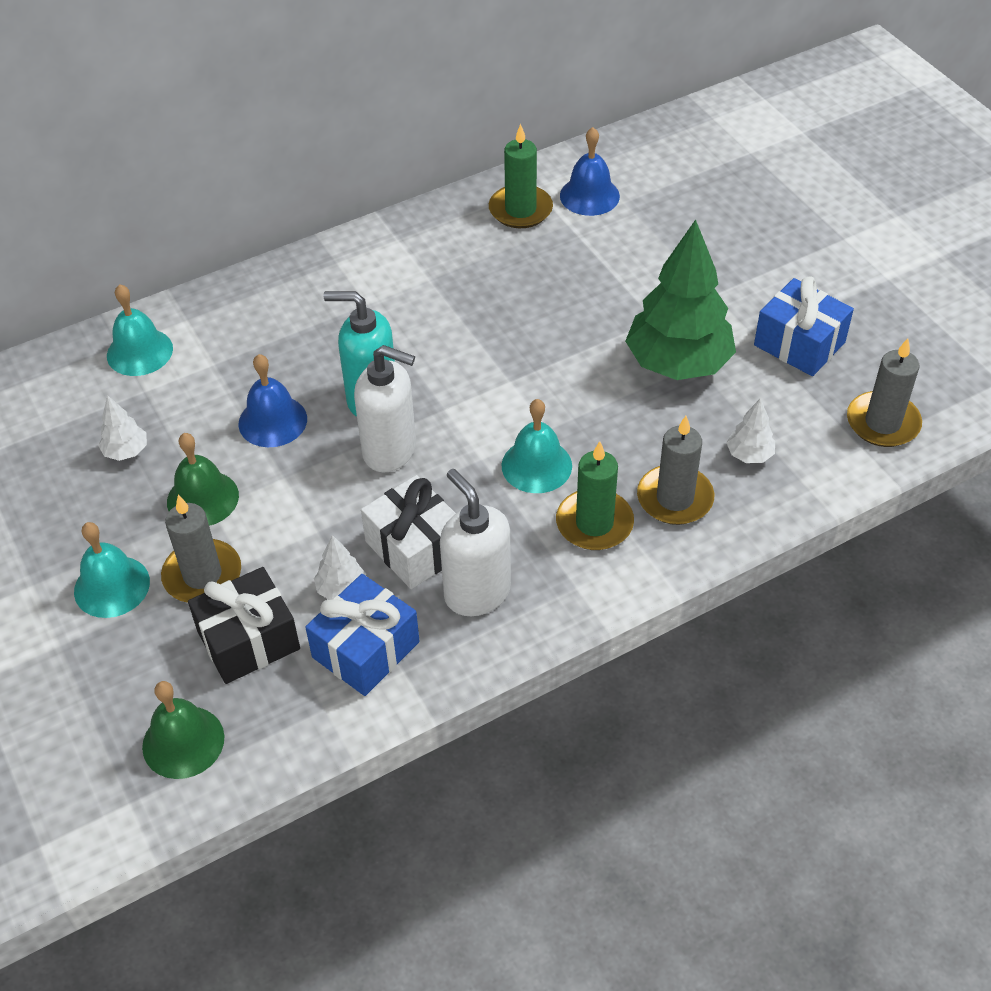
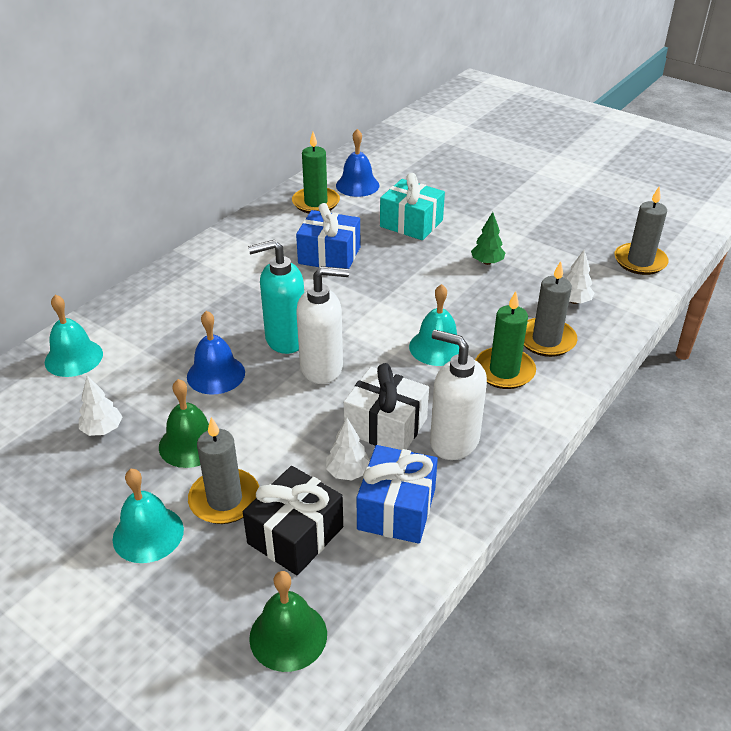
camera: 25 degrees left, 10 degrees down
(620, 276) = (411, 223): none -> turquoise gift
(678, 363) = (487, 262): green tree -> green tree, size x0.43
(799, 344) = (554, 232): blue gift -> blue gift (329, 255)

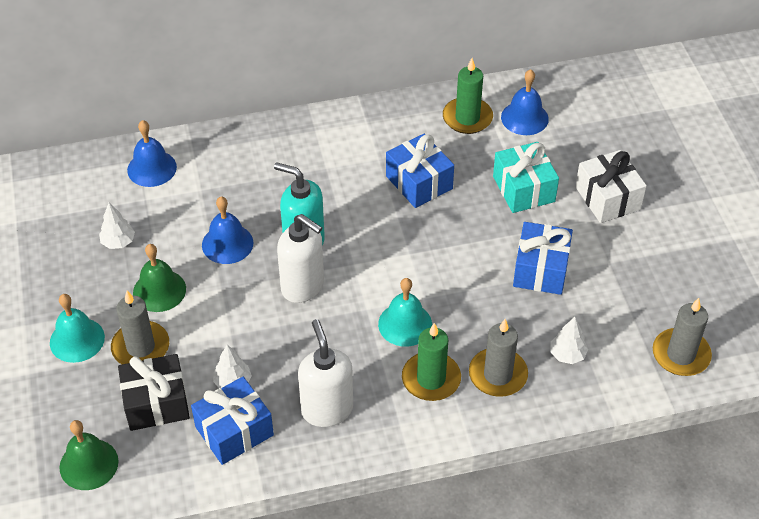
camera: 40 degrees right, 10 degrees up
(74, 358) = (152, 168): turquoise bell -> blue bell
(386, 426) = (295, 364): white gift -> white gift (607, 198)
(487, 262) = (541, 269): green tree -> blue gift

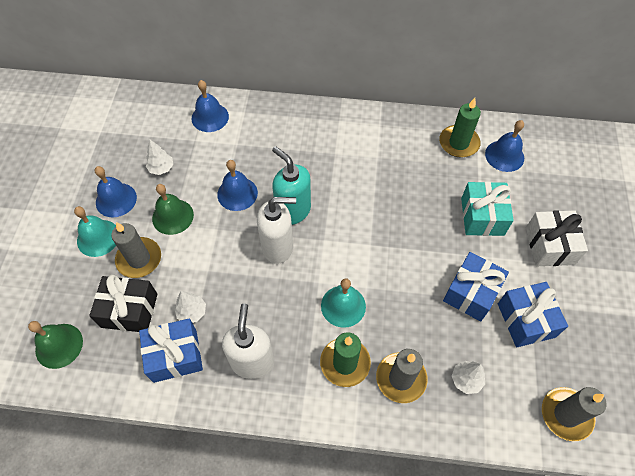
camera: 20 degrees right, 10 degrees up
(78, 292) = (116, 200): none -> blue bell
(303, 286) = (278, 247): white soap dispenser -> white soap dispenser turned 60 degrees counterclockwise
(419, 182) = (400, 186): blue gift -> blue gift (525, 320)

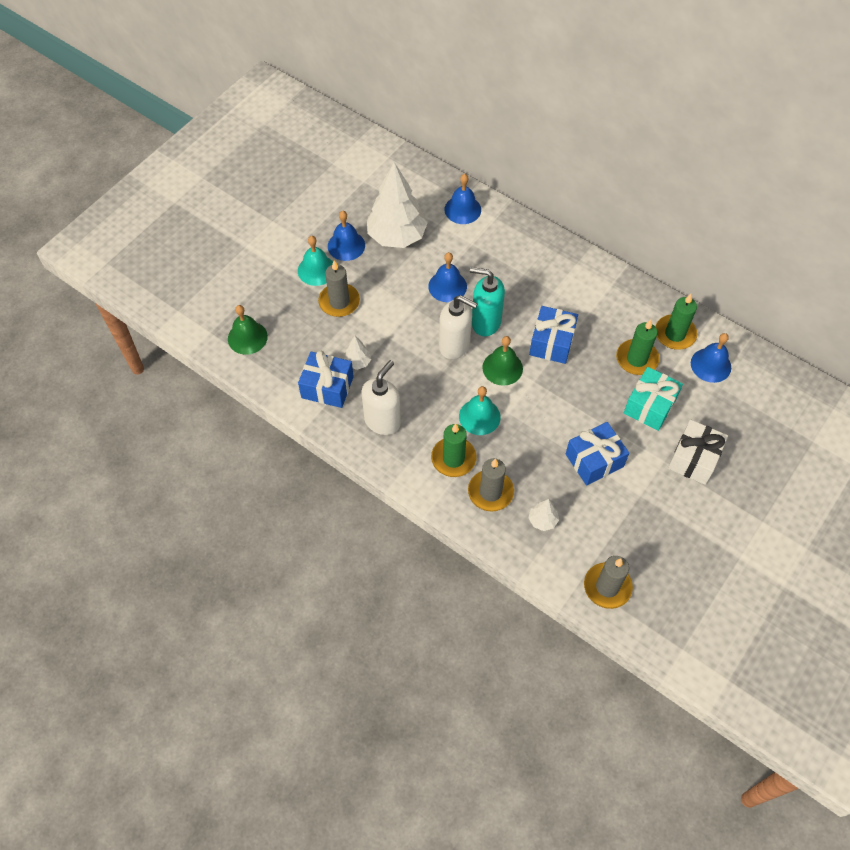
camera: 30 degrees right, 0 degrees up
(129, 310) = (311, 337): black gift -> none
(161, 168) = (396, 236): white tree -> white tree, size x2.34
(172, 216) = (384, 280): green bell -> green bell (502, 368)
(293, 211) = (485, 322): turquoise soap dispenser -> turquoise soap dispenser turned 60 degrees counterclockwise
(443, 180) = (637, 359): none -> green candle
(525, 320) = (626, 504): blue gift -> blue gift (551, 342)

